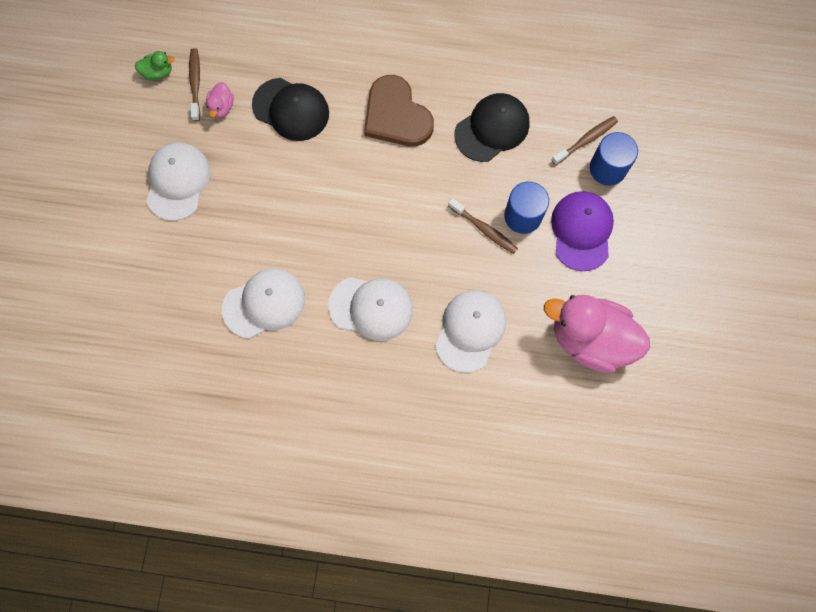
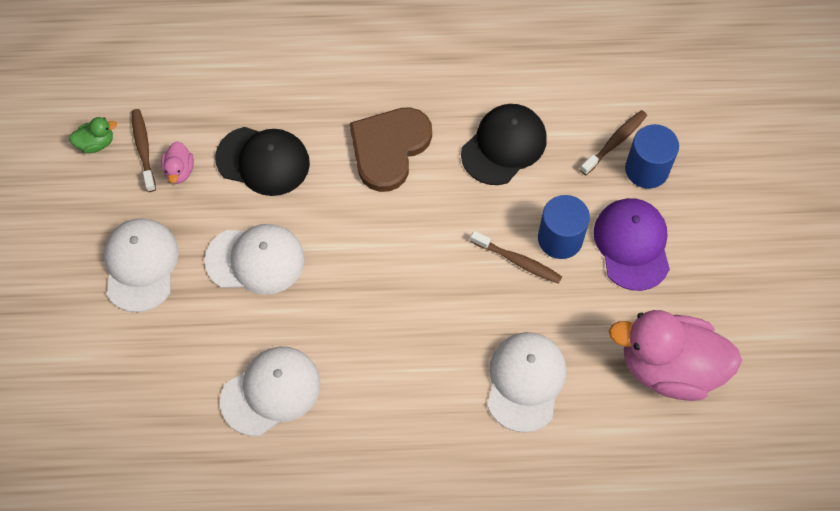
camera: 10 degrees left, 10 degrees down
(371, 308) = (401, 375): white cap -> white cap (255, 260)
(396, 115) = (389, 148): brown heart -> brown heart turned 75 degrees clockwise

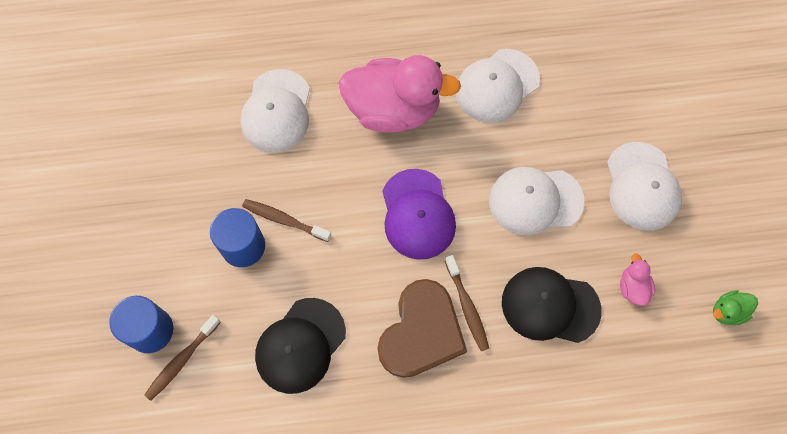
camera: 175 degrees right, 5 degrees up
(143, 149) = (676, 309): brown toothbrush -> brown toothbrush (467, 307)
(632, 244) = (172, 246): purple cap -> purple cap (417, 214)
(669, 367) = (148, 133): pink duck -> pink duck (393, 110)

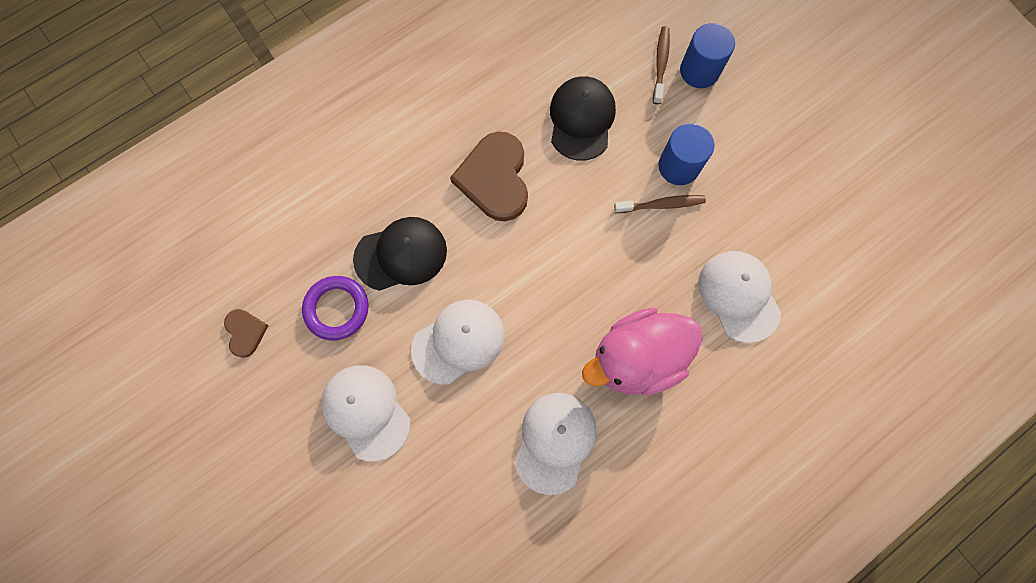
camera: 150 degrees right, 5 degrees up
(417, 214) = (554, 271): purple cap -> none
(467, 307) = (469, 217): brown toothbrush -> none
(632, 287) = (337, 309): pink duck -> purple ring
(727, 311) = (245, 332): green duck -> brown heart

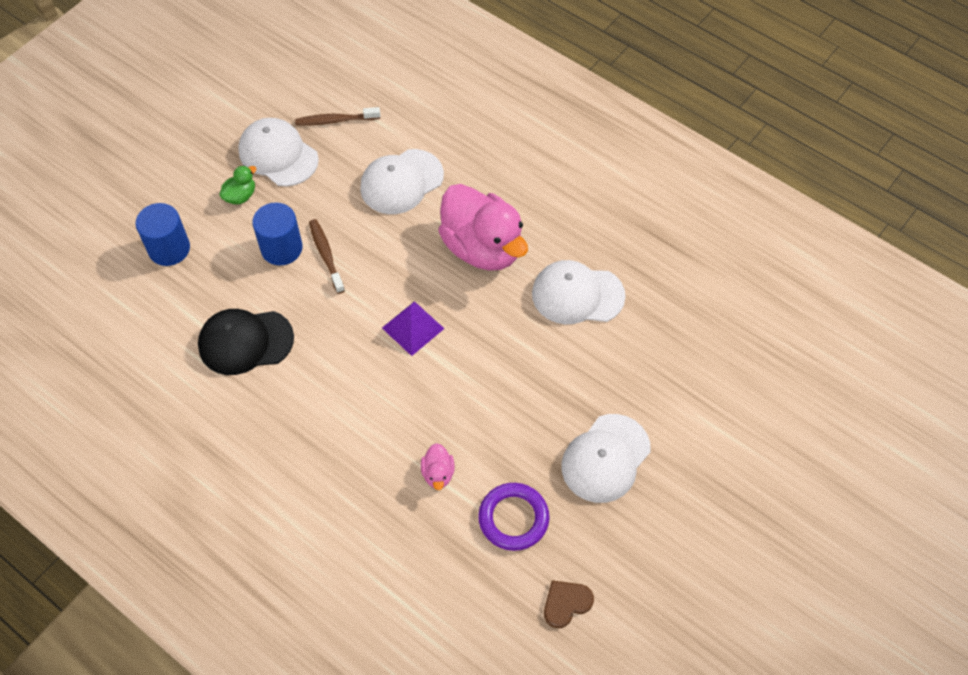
camera: 105 degrees left, 15 degrees down
(401, 254) = (438, 473): black cap -> pink duck
(458, 341) = (512, 395): white cap -> white cap (278, 154)
(495, 178) = (331, 406): brown heart -> none
(558, 267) = (413, 328): none -> purple pyramid
(660, 64) = (166, 283): brown toothbrush -> brown toothbrush (335, 120)
(750, 140) = (240, 196): none -> green duck

